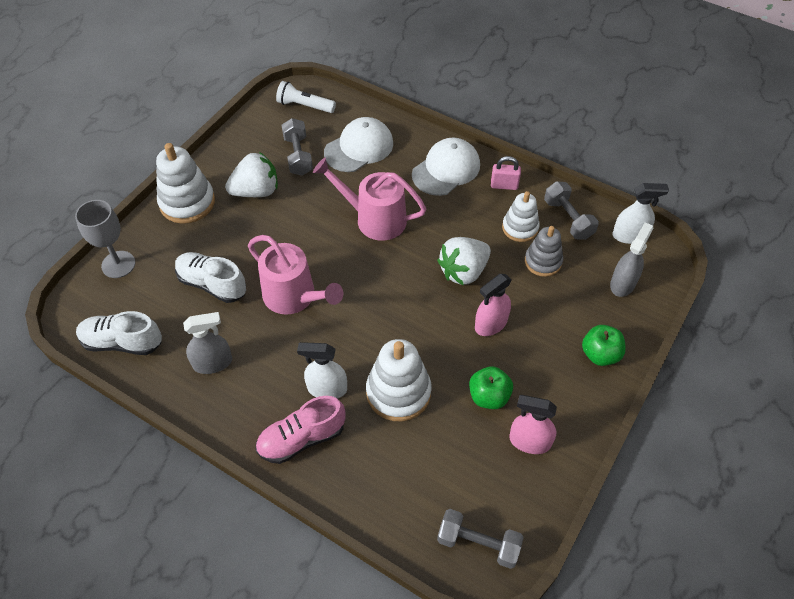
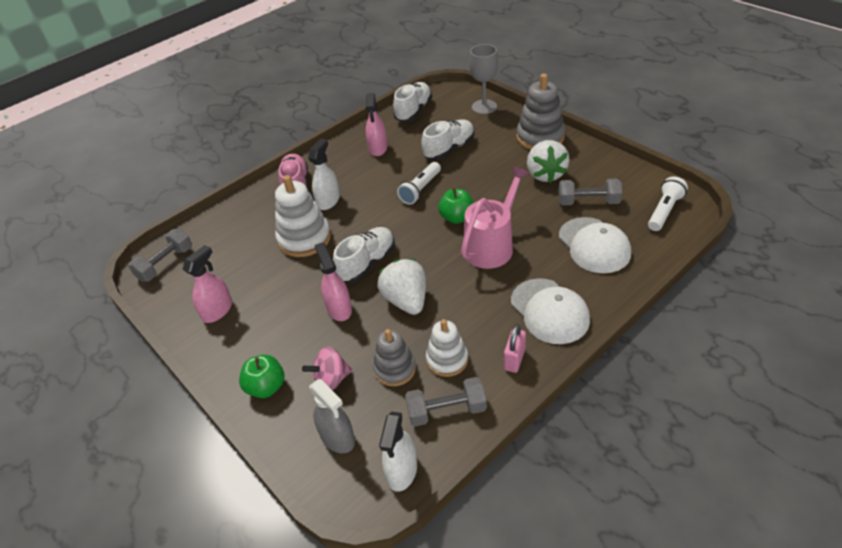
camera: 110 degrees right, 10 degrees down
(187, 202) = (540, 137): white stacking toy -> grey stacking toy
(213, 363) = (378, 148): grey spray bottle -> pink spray bottle
(294, 296) = (420, 189): pink watering can -> white flashlight
(423, 317) = (367, 263): none -> white shoe
(489, 396) = (270, 293): green apple -> green apple (457, 218)
(572, 305) = (331, 379): none -> pink spinning top

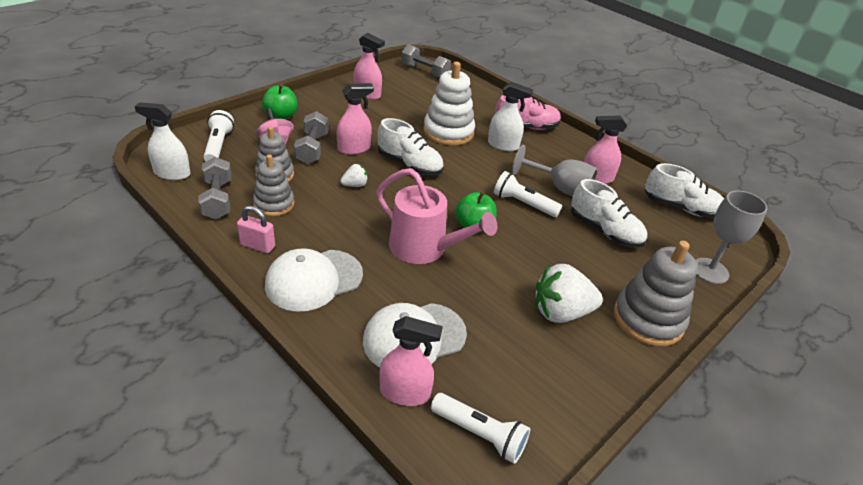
camera: 80 degrees right, 5 degrees down
(337, 438) = (218, 145): grey spray bottle -> white flashlight
(395, 168) = (560, 188): none -> grey goblet
(406, 300) = (355, 185): white strawberry -> white strawberry, size x0.49
(447, 359) = (274, 204): white stacking toy -> grey stacking toy
(588, 202) = (502, 347): grey dumbbell -> grey dumbbell (312, 148)
(646, 246) = (405, 392): none -> pink spray bottle

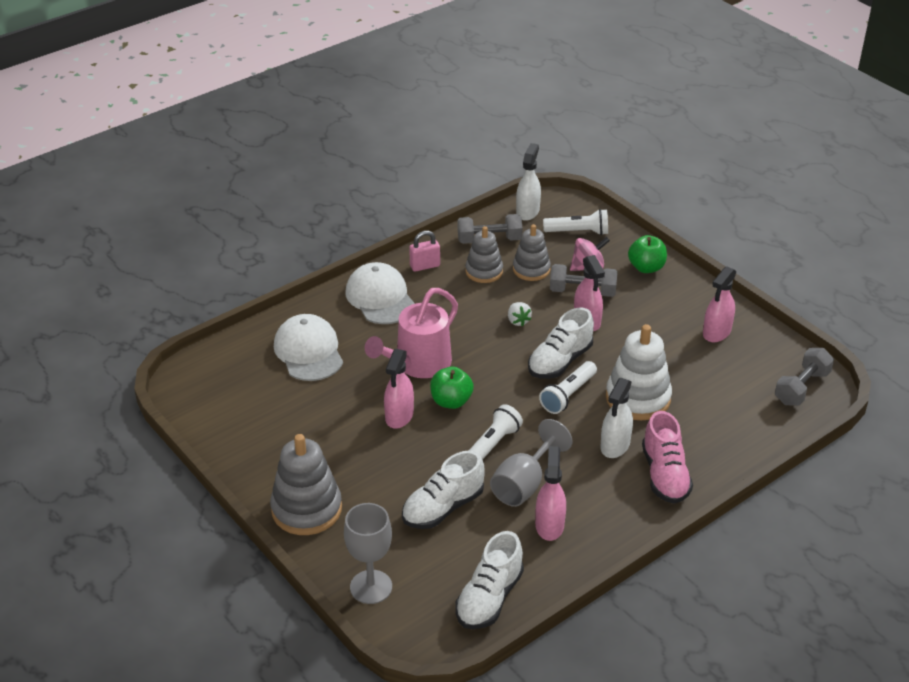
camera: 100 degrees right, 0 degrees up
(257, 246) = (425, 266): pink padlock -> pink padlock turned 45 degrees clockwise
(405, 392) = (256, 344): pink spray bottle -> pink spray bottle (399, 416)
(480, 434) = (211, 379): white flashlight -> white flashlight (568, 395)
(561, 312) = (324, 446): white strawberry -> none

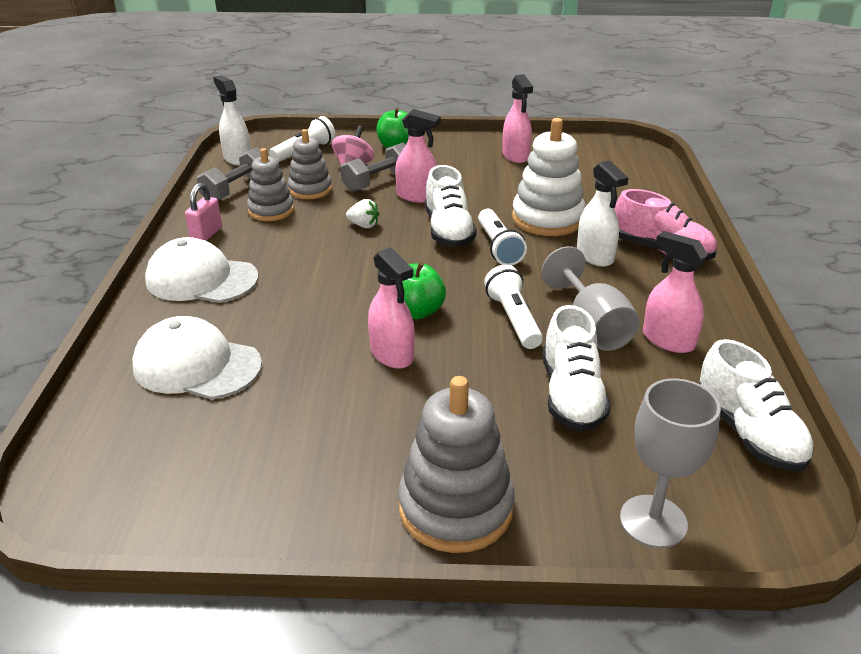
camera: 50 degrees left, 5 degrees down
(418, 364) = (333, 304): pink watering can -> none
(801, 388) = (623, 155): grey dumbbell -> none

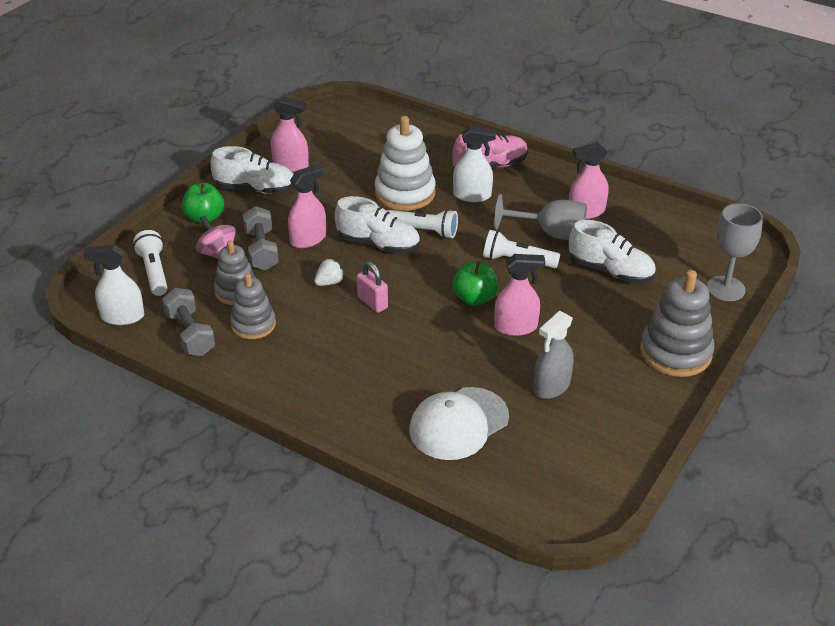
camera: 60 degrees left, 5 degrees up
(201, 279) = (335, 393): white cap -> none
(206, 234) = (260, 373): pink padlock -> pink padlock (372, 303)
(303, 413) = (551, 386): none -> grey spray bottle
(748, 433) = (683, 226): white shoe -> white shoe (255, 189)

